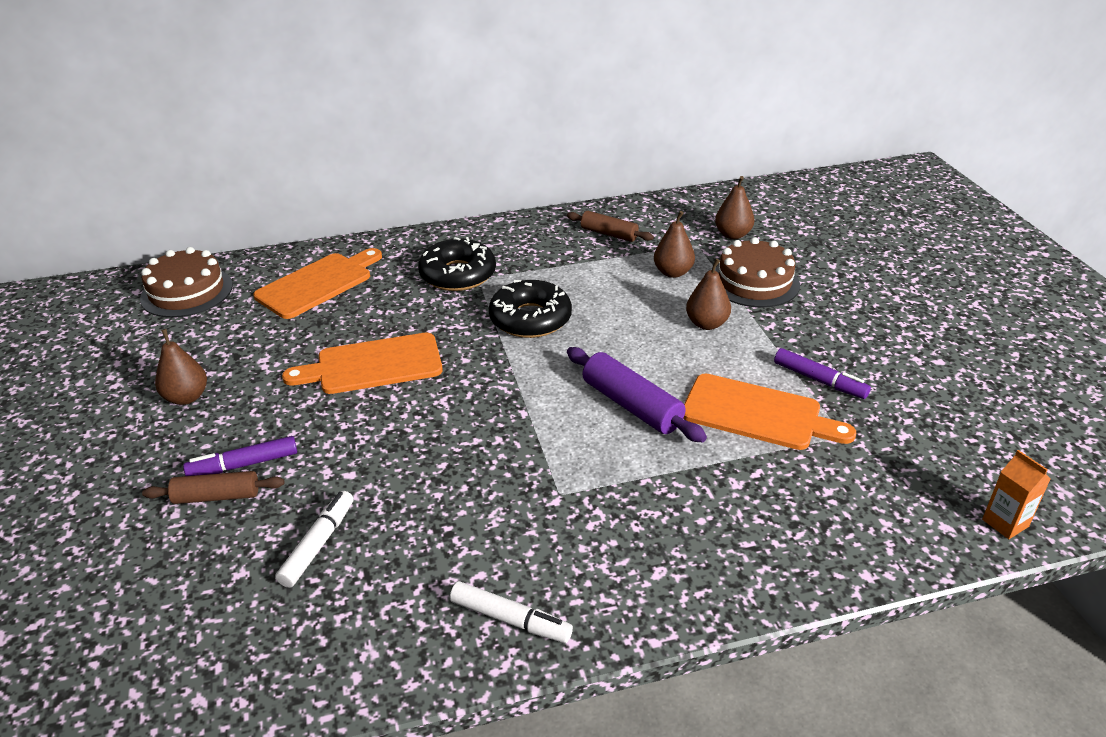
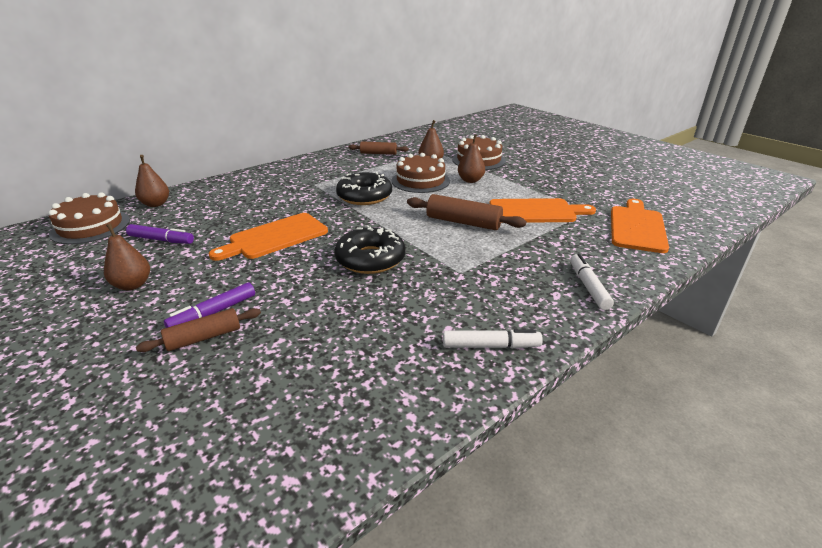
camera: 25 degrees left, 5 degrees down
(318, 284) = (199, 205): orange cutting board -> orange cutting board (637, 227)
(318, 545) = (313, 344): white marker -> white marker (588, 286)
(458, 274) = (298, 184): black donut -> black donut (370, 259)
(630, 306) = (420, 181): none -> brown cake
(632, 405) = (463, 222): purple rolling pin -> brown rolling pin
(732, 235) = (448, 144): brown pear -> brown pear (156, 204)
(819, 380) = (552, 192): purple marker -> purple marker (161, 240)
(1005, 523) = (699, 228): orange carton -> none

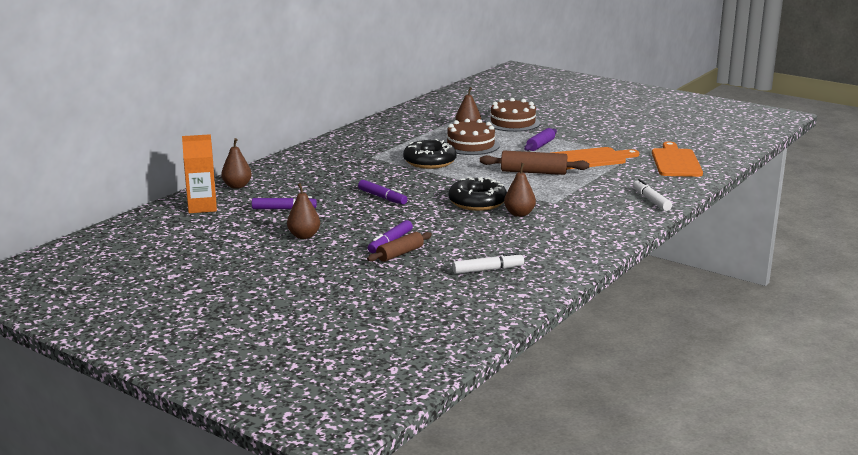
camera: 15 degrees left, 10 degrees down
(90, 227) = (202, 207): brown cake -> orange carton
(275, 237) = (382, 197): orange cutting board -> purple marker
(378, 153) = (407, 125): brown rolling pin -> none
(470, 180) = (517, 141): brown pear -> brown pear (519, 214)
(490, 346) = (599, 235): white marker -> white marker (487, 270)
(491, 188) = (540, 145): none -> purple rolling pin

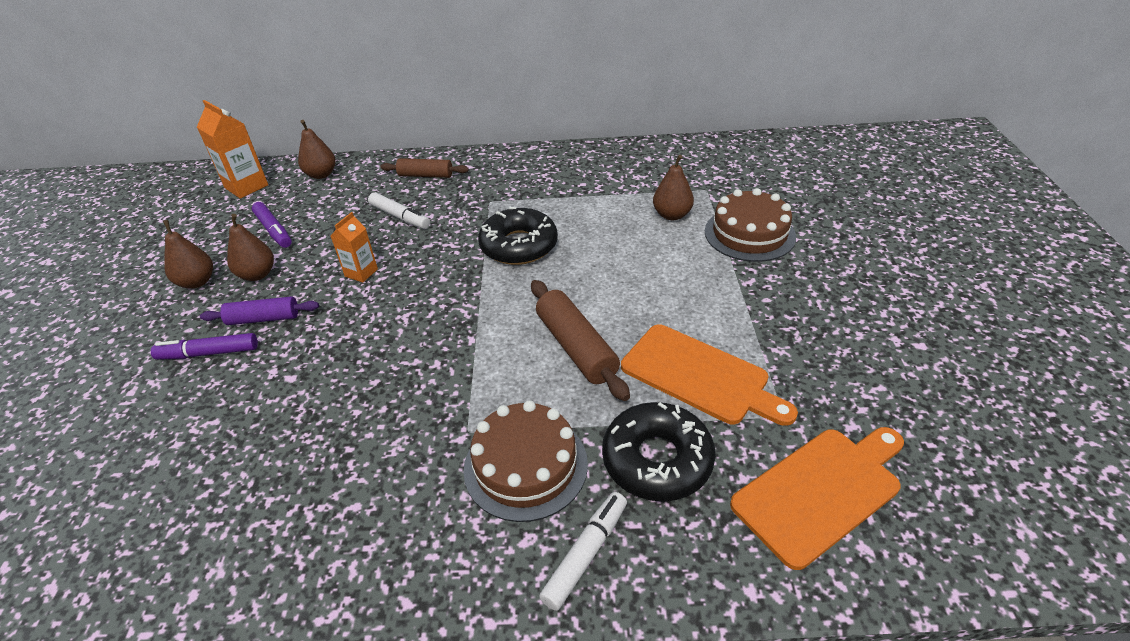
camera: 55 degrees right, 20 degrees up
(382, 197) = (361, 272): purple marker -> orange carton
(400, 254) = (172, 380): brown rolling pin -> brown rolling pin (425, 175)
(470, 145) = (617, 245): brown cake -> brown cake (525, 466)
(477, 202) = (406, 355): black donut -> black donut (657, 459)
(487, 270) = (143, 495): white marker -> white marker (399, 216)
(519, 214) = (391, 417): brown pear -> brown pear (257, 274)
(540, 145) = (694, 300): purple rolling pin -> purple rolling pin (263, 319)

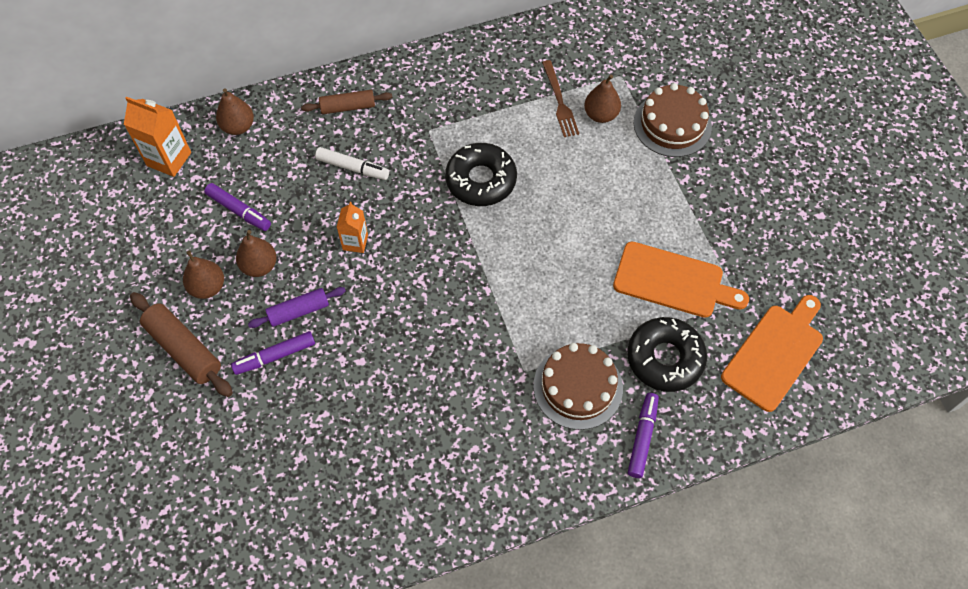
camera: 20 degrees left, 20 degrees up
(576, 347) = (573, 277): brown rolling pin -> brown rolling pin (184, 349)
(585, 554) = (642, 438): white marker -> purple marker
(632, 199) = (559, 101): none -> brown fork

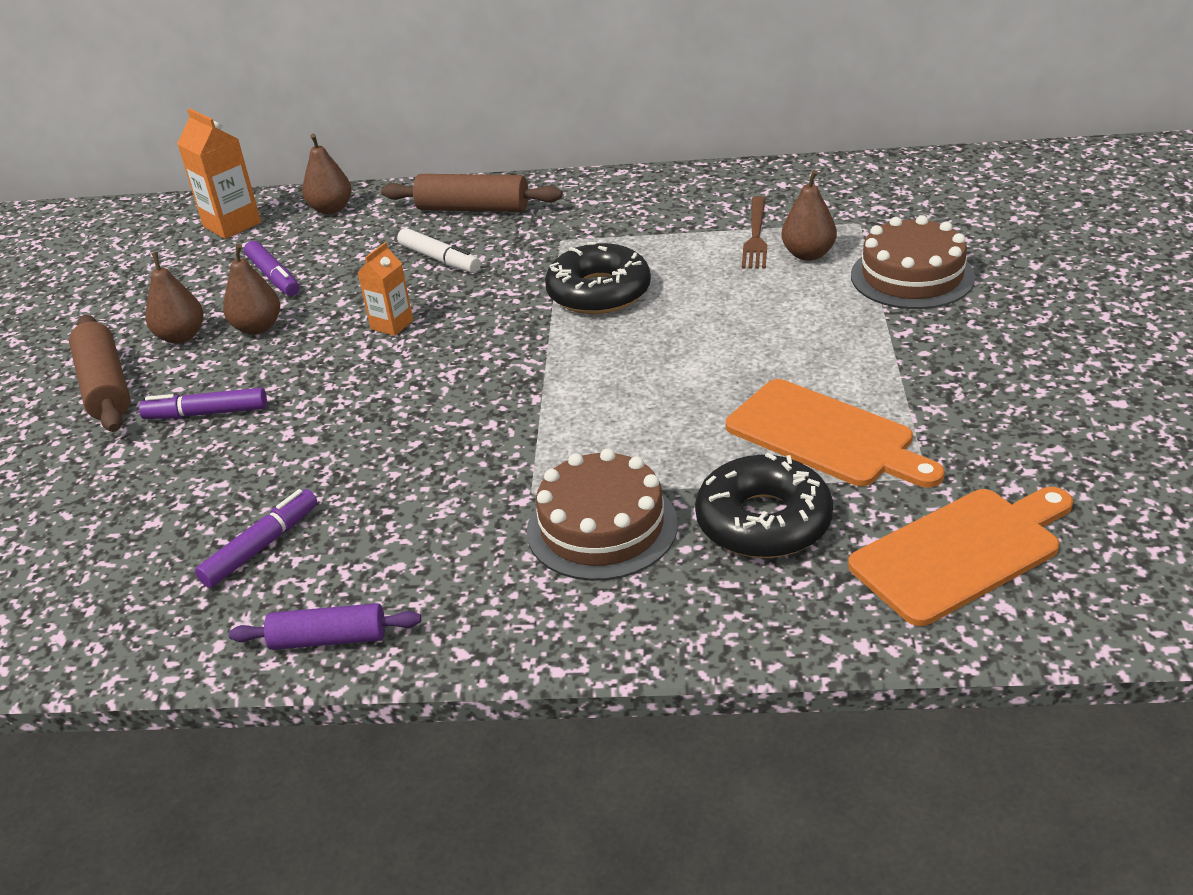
camera: 25 degrees right, 25 degrees down
(299, 311) = (270, 376): purple rolling pin -> purple rolling pin (329, 639)
(348, 107) = (473, 209): brown rolling pin -> brown rolling pin, size x1.51
(642, 438) = (670, 610): purple marker -> purple marker (260, 547)

